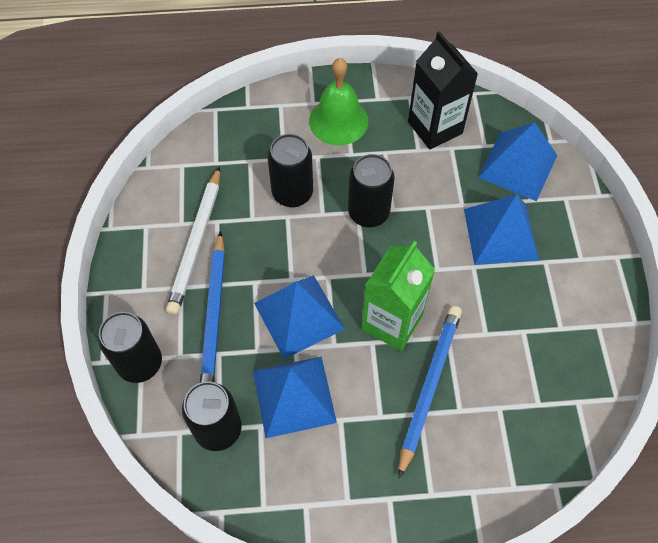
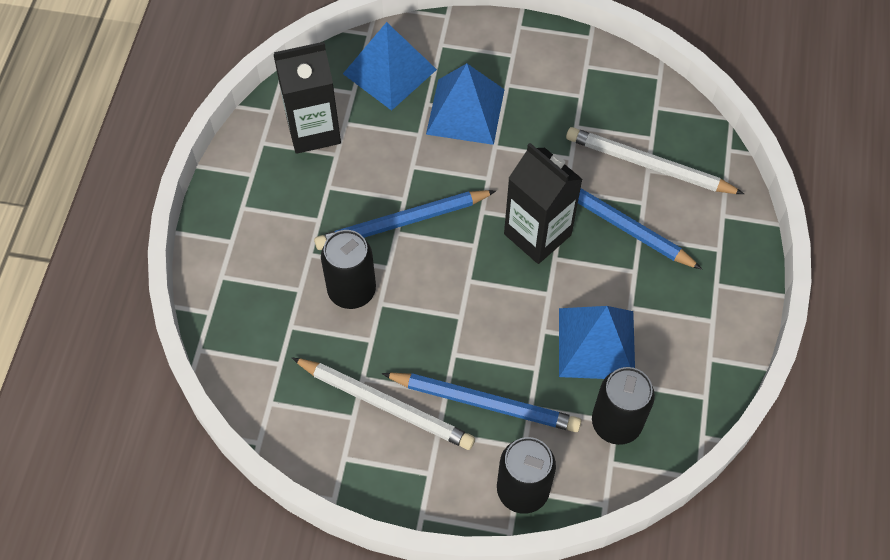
camera: 75 degrees left, 0 degrees up
(299, 316) = (507, 319): blue pyramid -> none
(338, 121) = (268, 221): green bell -> none
(368, 213) = (402, 222): black can -> blue pencil
(392, 322) = (537, 234): green carton -> black carton
(504, 407) = (648, 165): none -> white pencil

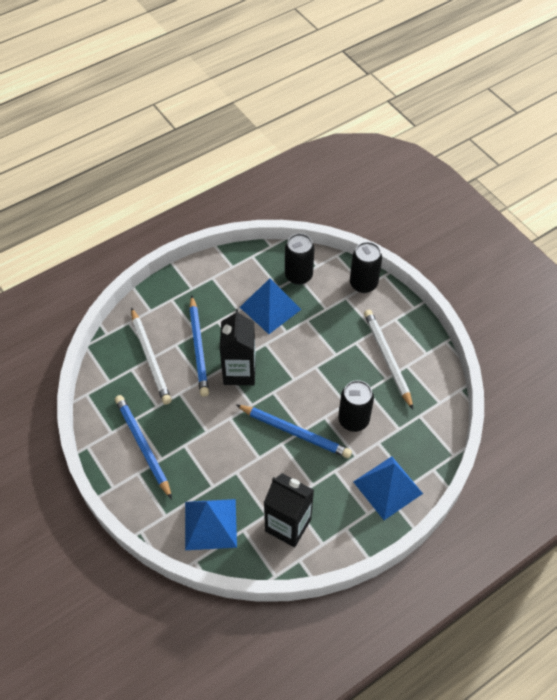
camera: 135 degrees left, 5 degrees down
(465, 111) = (199, 463): blue pyramid -> blue pyramid (388, 487)
(485, 403) = (343, 325): blue pencil -> blue pencil (143, 446)

